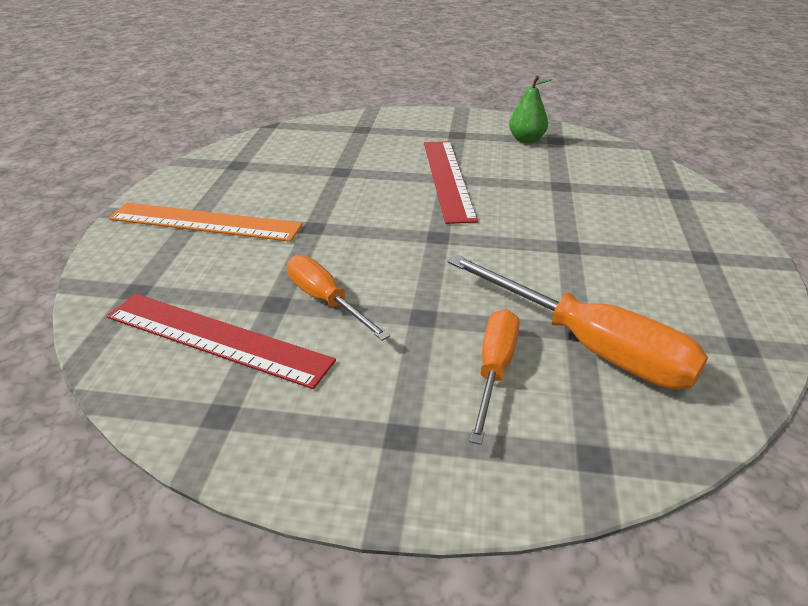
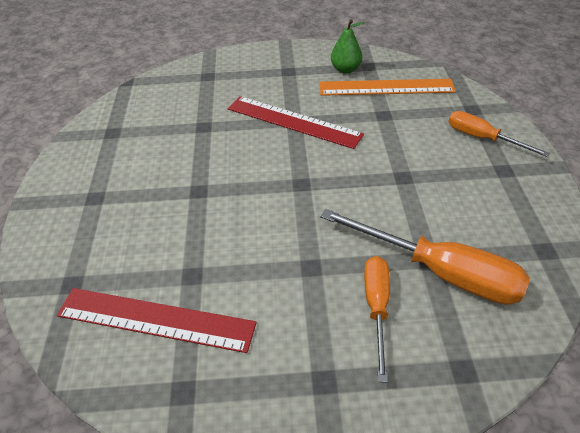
camera: 10 degrees left, 10 degrees up
(205, 222) = (105, 201): orange ruler -> orange ruler (386, 87)
(326, 300) = (231, 265): orange screwdriver -> orange screwdriver (482, 138)
(447, 179) = (293, 121): red ruler -> red ruler turned 45 degrees counterclockwise

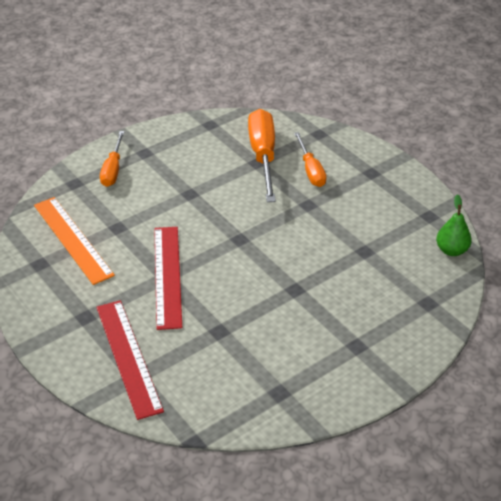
camera: 125 degrees left, 5 degrees down
(155, 319) = (406, 249): red ruler -> red ruler (128, 357)
(345, 69) = (56, 276): green pear -> green pear (451, 250)
(376, 307) = (311, 170): orange screwdriver -> orange screwdriver turned 75 degrees counterclockwise

